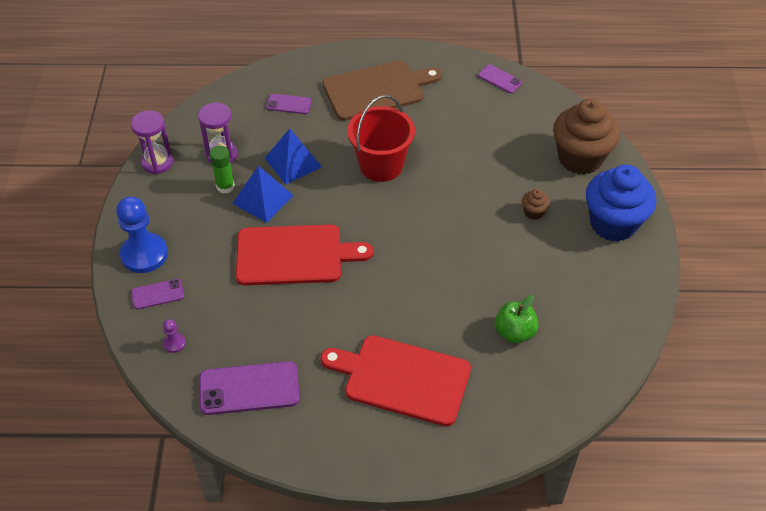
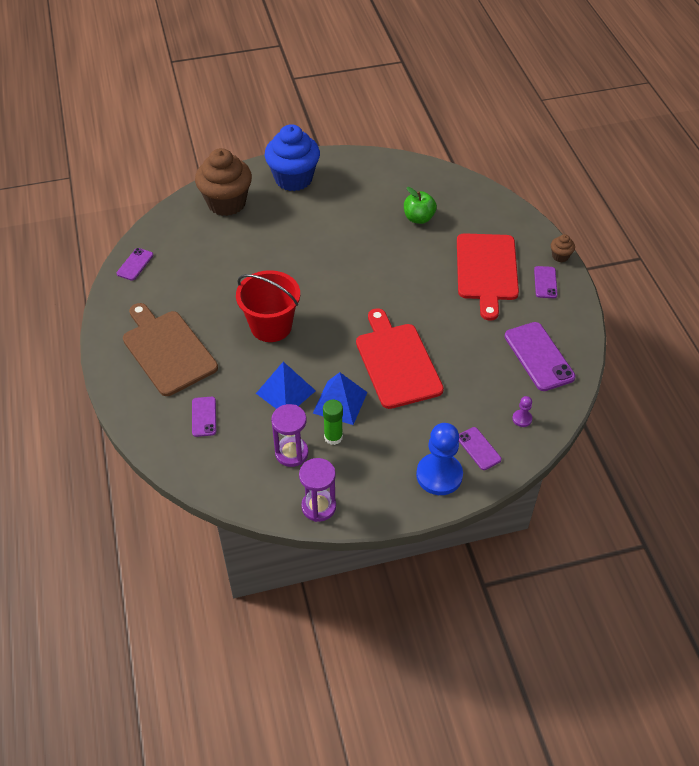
camera: 105 degrees left, 0 degrees up
(362, 438) = (545, 282): none -> purple phone
(533, 212) = (296, 222): brown cupcake -> brown cupcake (560, 256)

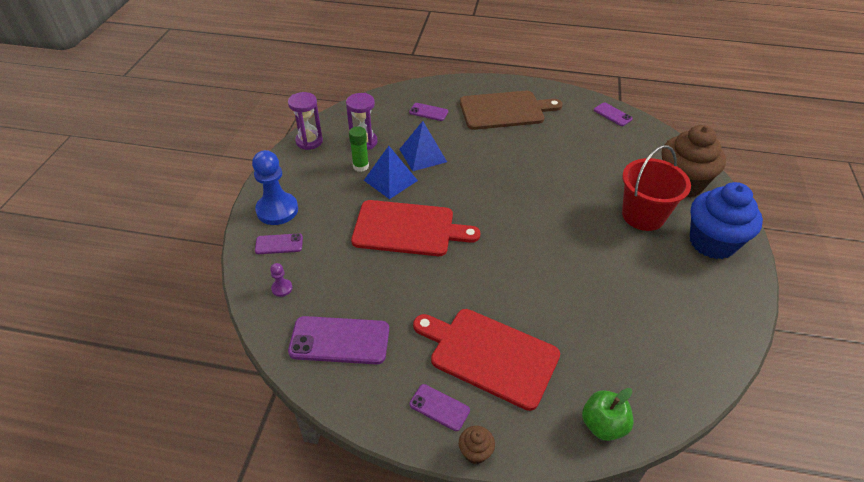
camera: 115 degrees right, 5 degrees down
(271, 326) = (499, 167): red bucket -> red bucket (643, 215)
(418, 218) = (607, 328): green apple -> green apple (603, 425)

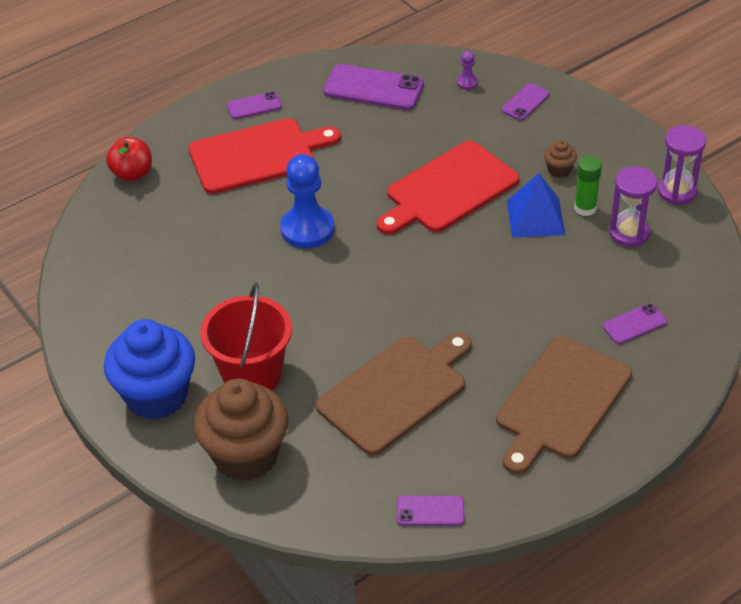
camera: 135 degrees right, 0 degrees up
(277, 210) = (577, 120): blue pawn -> blue pawn (307, 229)
(339, 340) = (373, 88): purple phone -> purple phone turned 60 degrees clockwise
(423, 155) = (551, 266): blue pyramid -> none
(475, 452) = (203, 103): brown cupcake -> brown cupcake (559, 170)
(574, 160) = (395, 392): none -> brown cutting board
(603, 425) = (132, 174): green apple -> red apple

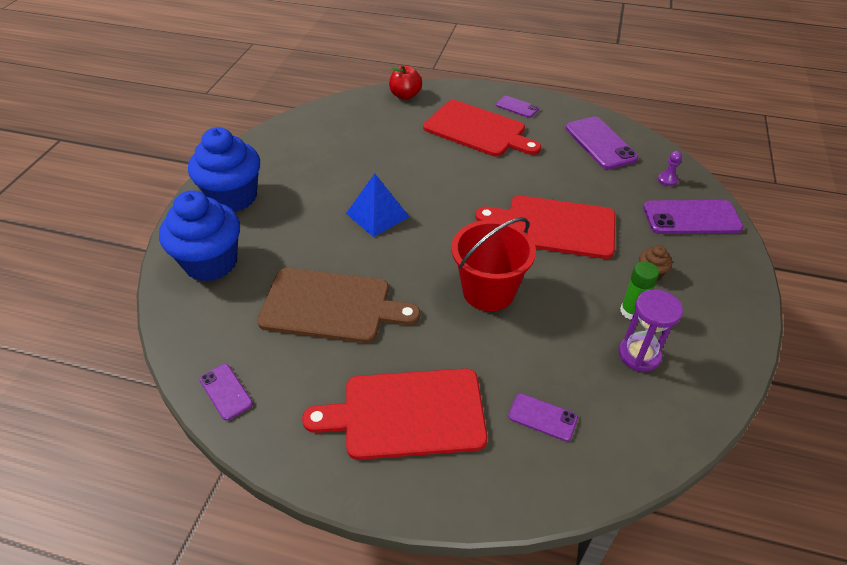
camera: 50 degrees right, 0 degrees up
(246, 455) = (211, 263): brown cupcake -> blue cupcake
(252, 374) = (286, 227): red bucket -> red bucket (488, 291)
(307, 229) = (439, 183): blue pawn -> none
(525, 102) = (691, 218): purple phone -> purple phone, size x1.83
(535, 217) = (585, 287): blue pyramid -> blue pyramid (377, 215)
(561, 402) = (407, 414): brown cutting board -> red cutting board
(677, 192) = (725, 361): purple hourglass -> none

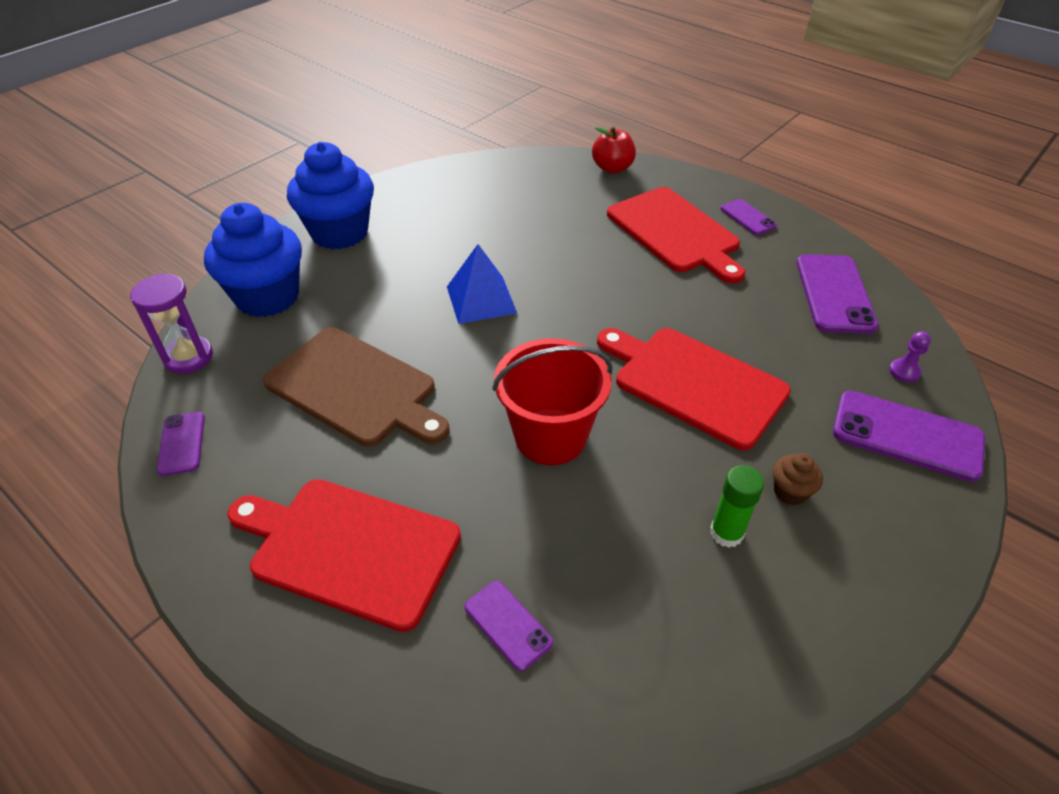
camera: 25 degrees right, 0 degrees up
(639, 355) = (697, 597): purple hourglass -> purple hourglass (188, 357)

